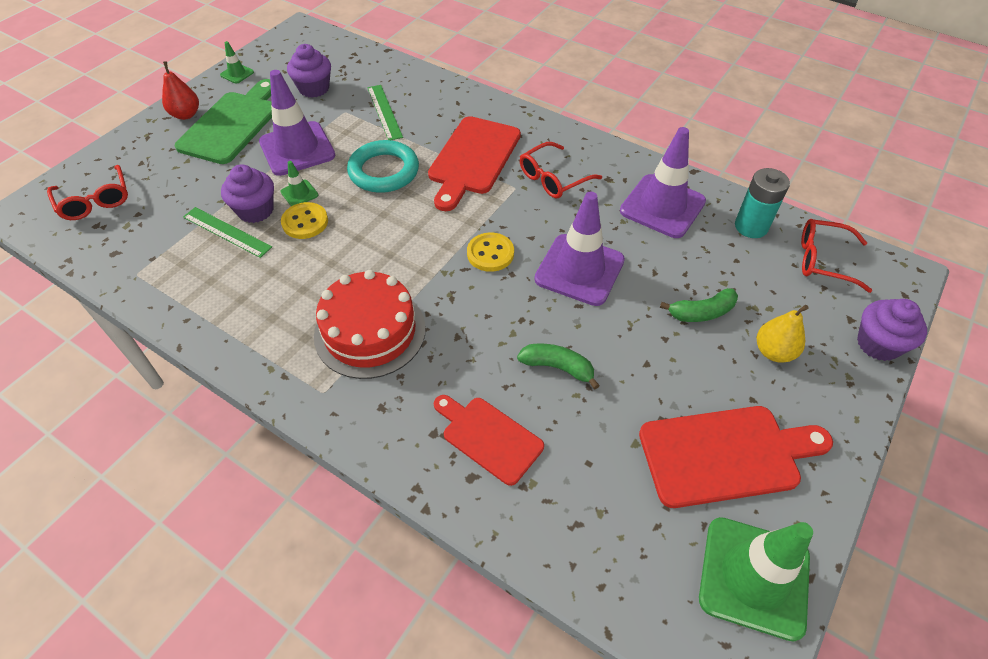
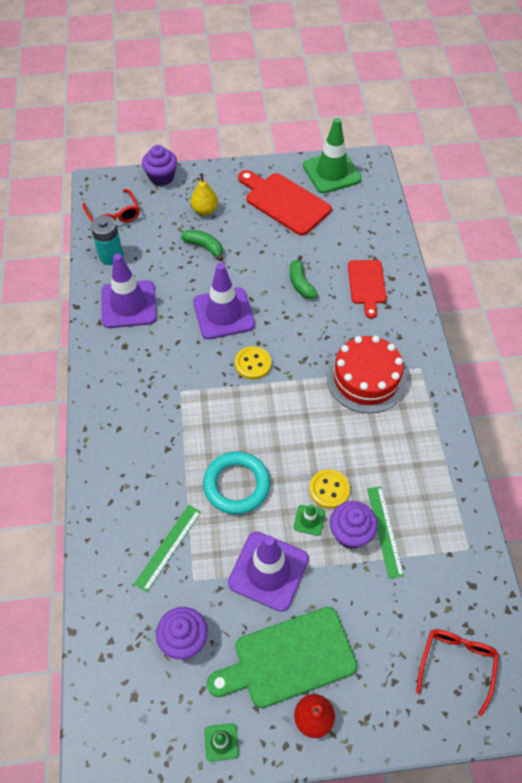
camera: 130 degrees left, 5 degrees up
(472, 159) = (172, 438): red cutting board -> none
(553, 178) = (151, 376): red glasses -> none

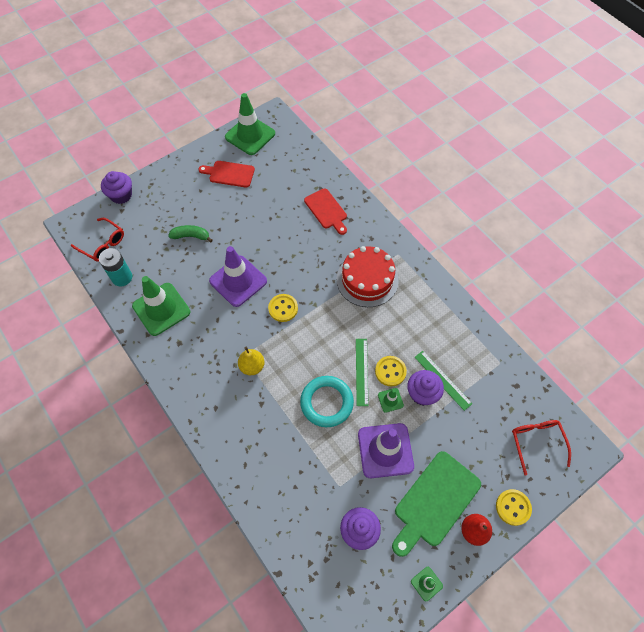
camera: 30 degrees left, 5 degrees up
(129, 304) = (161, 309): purple traffic cone -> green traffic cone
(168, 547) = (307, 473): green ruler -> green ruler (361, 371)
(205, 210) = (173, 207): yellow pear -> yellow pear (252, 366)
(284, 202) = (229, 174): red cutting board -> red cutting board, size x0.65
(300, 283) = (280, 231): green banana -> none
(378, 721) = (513, 507): none -> yellow button

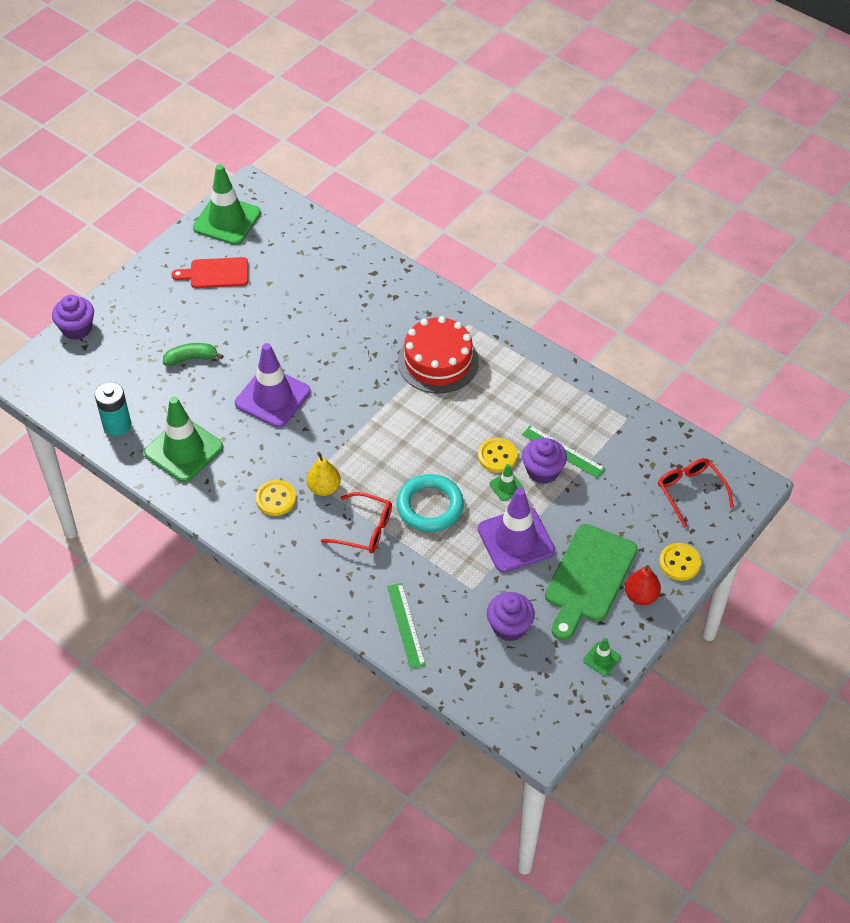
camera: 15 degrees left, 10 degrees down
(103, 244) = (75, 392): red glasses -> red glasses (365, 529)
(283, 308) = (341, 416): yellow button -> yellow button (276, 499)
(326, 210) = (360, 292): red cutting board -> none
(361, 371) = (462, 464): green ruler -> green ruler (405, 625)

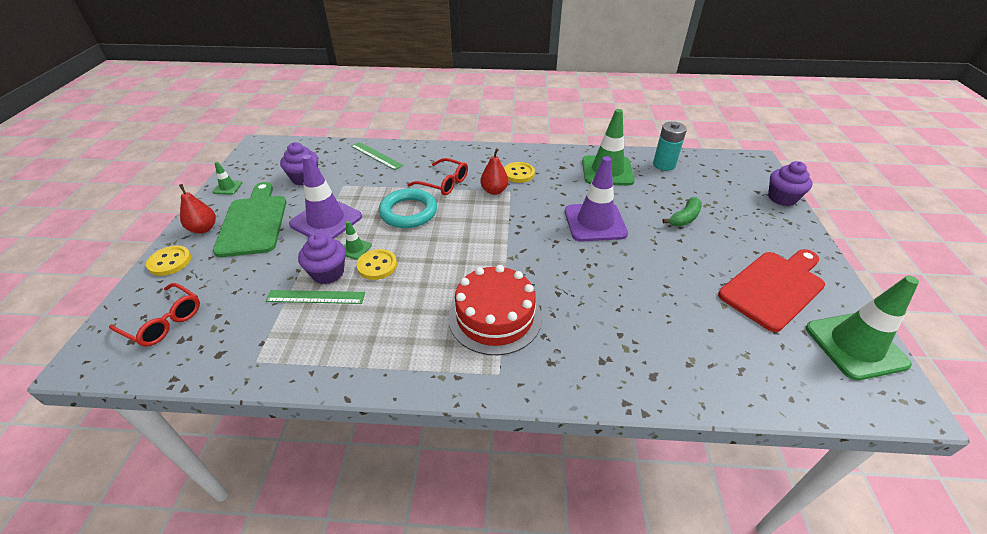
camera: 145 degrees right, 10 degrees down
(215, 273) = (774, 287): red cutting board -> red cutting board, size x1.54
(324, 488) = (494, 191): yellow pear -> red pear
(365, 529) = (444, 183): red glasses -> red glasses turned 135 degrees counterclockwise

